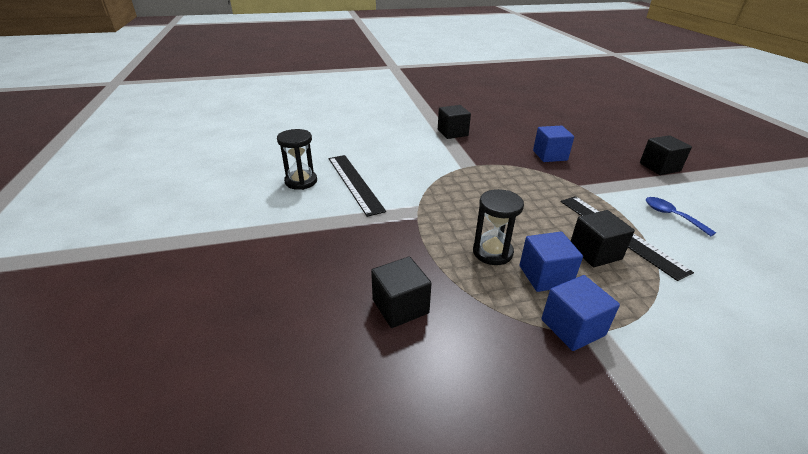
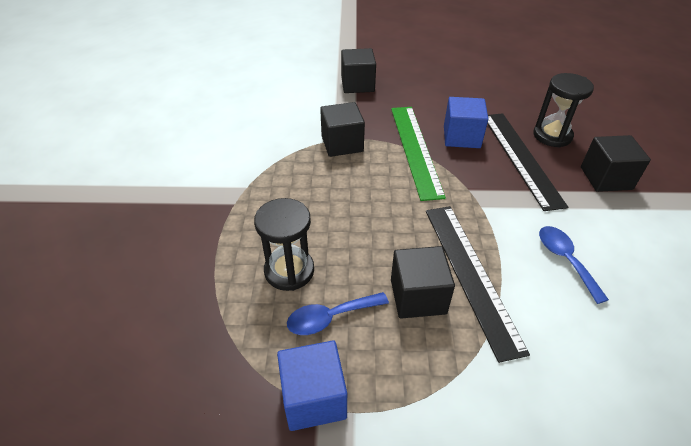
camera: 15 degrees right, 10 degrees up
(301, 181) = (137, 132): black hourglass -> black hourglass (552, 136)
(354, 183) = (194, 143): black ruler -> black ruler (520, 157)
(400, 306) = (137, 323): black cube -> black cube (342, 144)
(524, 166) = (415, 149): none -> green ruler
(545, 276) = (330, 317): blue cube -> blue spoon

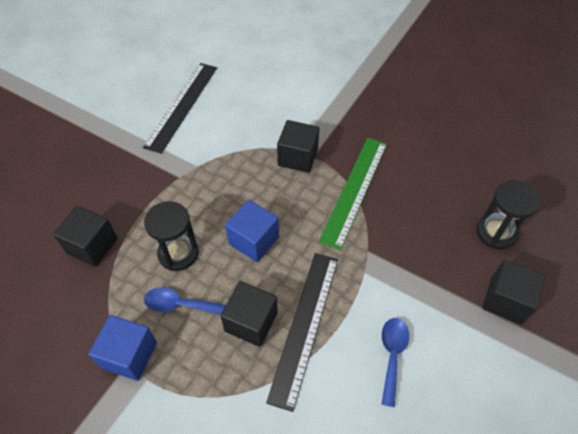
camera: 30 degrees right, 10 degrees up
(357, 84) = (358, 99): black cube -> black cube (92, 246)
(461, 137) = (406, 195): blue cube -> blue cube (254, 240)
(520, 157) = (443, 241): black ruler -> black ruler (182, 106)

